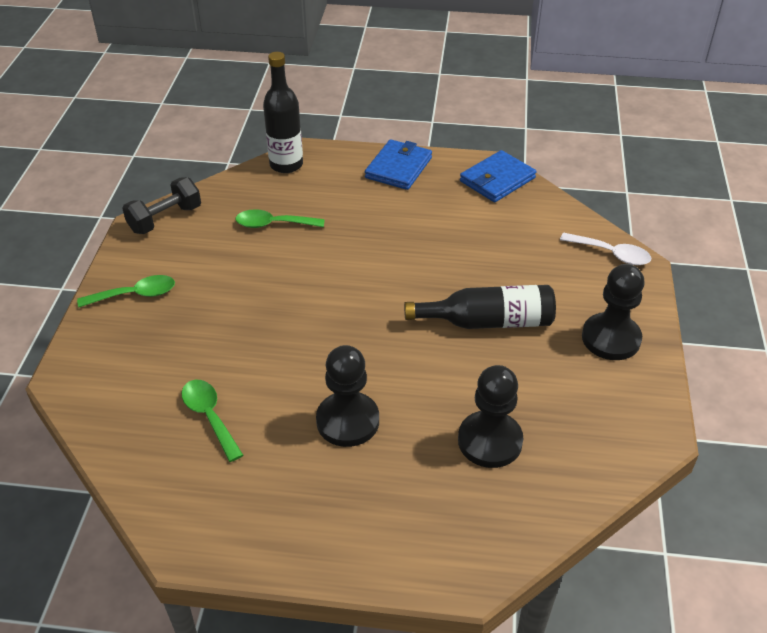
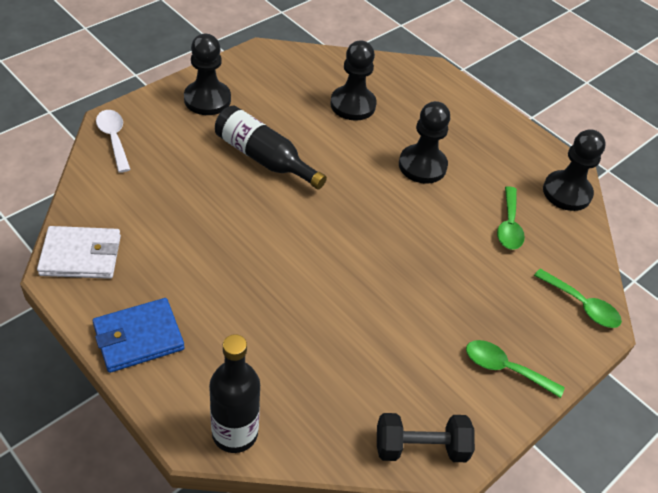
camera: 145 degrees left, 5 degrees up
(170, 505) = (567, 192): none -> black pawn
(273, 224) = (324, 358): green spoon -> green spoon (581, 305)
(497, 180) = (81, 255): blue wallet -> white wallet

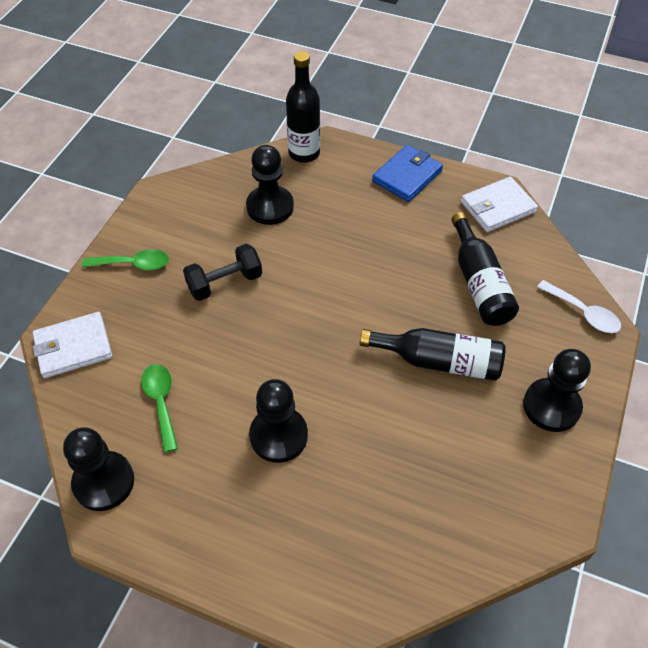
camera: 160 degrees right, 5 degrees up
(174, 197) = (479, 283): none -> black bottle
(353, 105) = (400, 488): black pawn -> black pawn (270, 207)
(420, 448) = (180, 191): black dumbbell -> black dumbbell (225, 283)
(581, 305) = (73, 347): green spoon -> white wallet

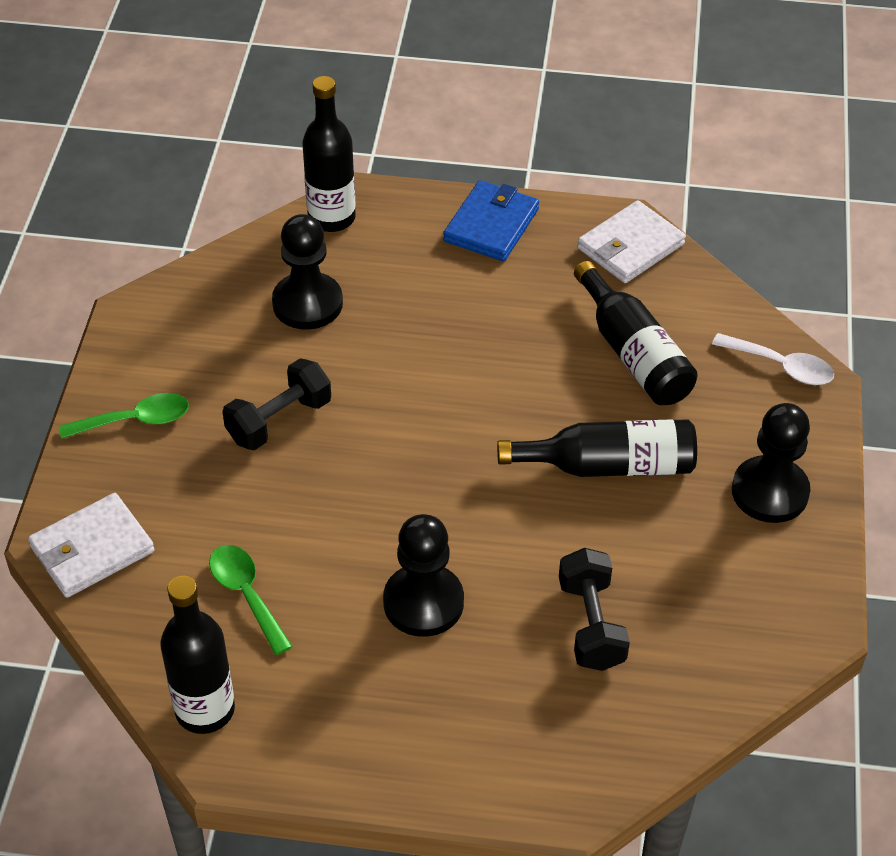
camera: 15 degrees left, 5 degrees down
(104, 482) = (205, 710): black pawn -> black bottle
(392, 480) = (591, 624): none -> black dumbbell

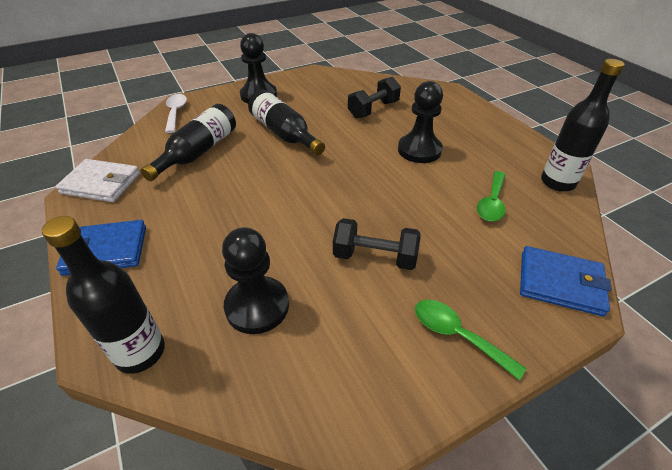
camera: 125 degrees left, 5 degrees down
(92, 549) = (560, 283): white wallet -> blue wallet

